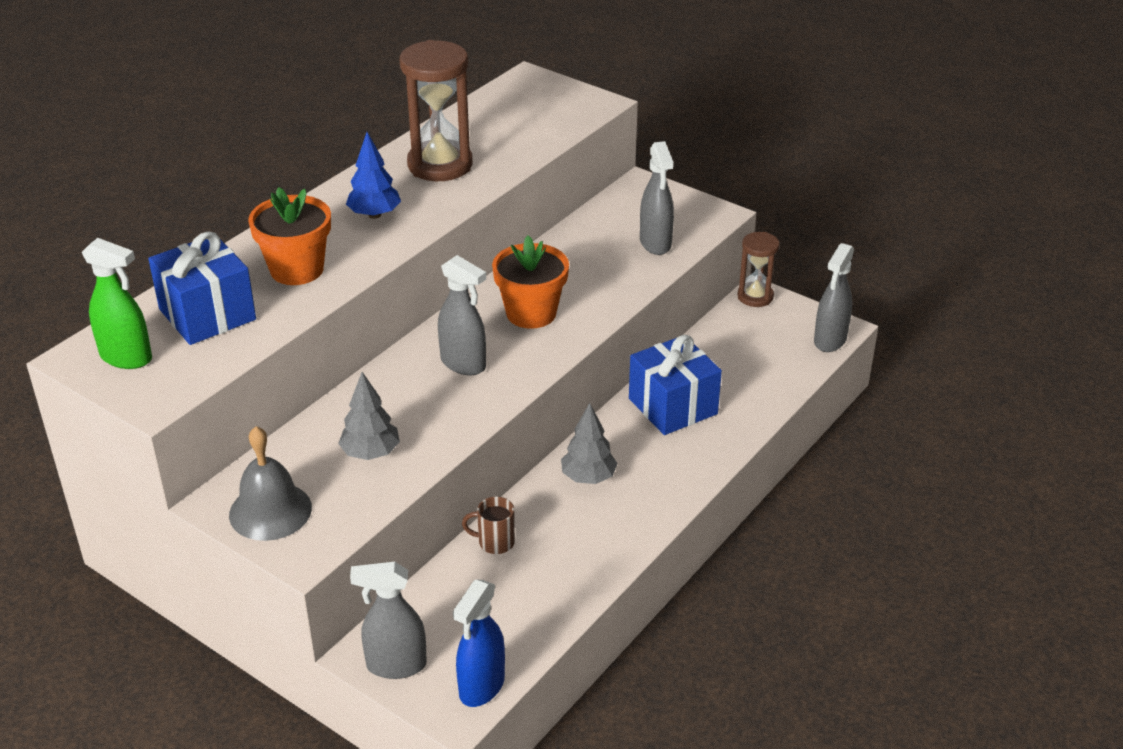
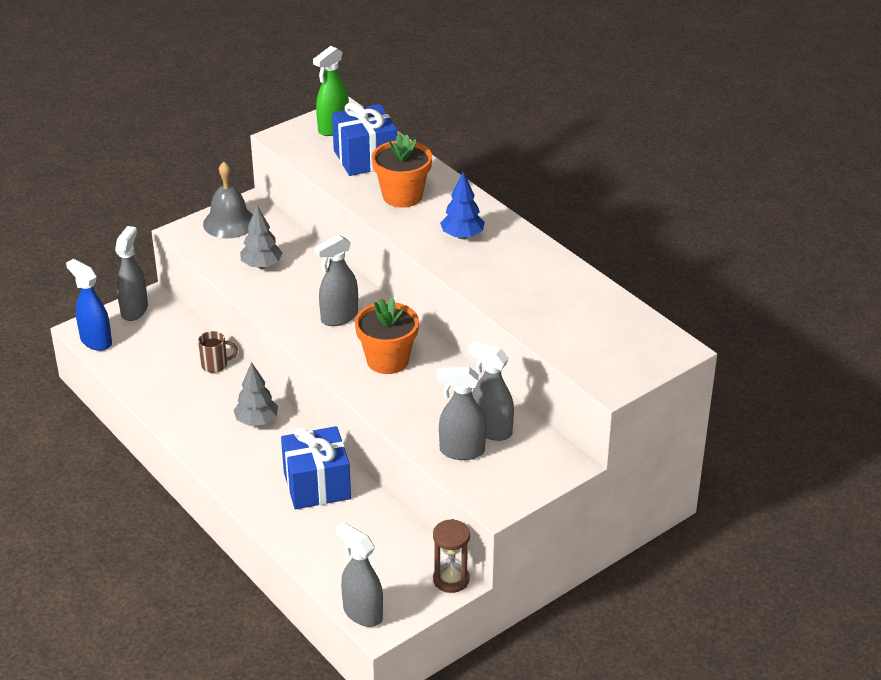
camera: 105 degrees right, 0 degrees up
(440, 165) = (527, 276): brown hourglass -> none
(494, 542) = (215, 365): brown mug -> brown mug turned 60 degrees clockwise
(615, 231) = (491, 430): none -> grey spray bottle

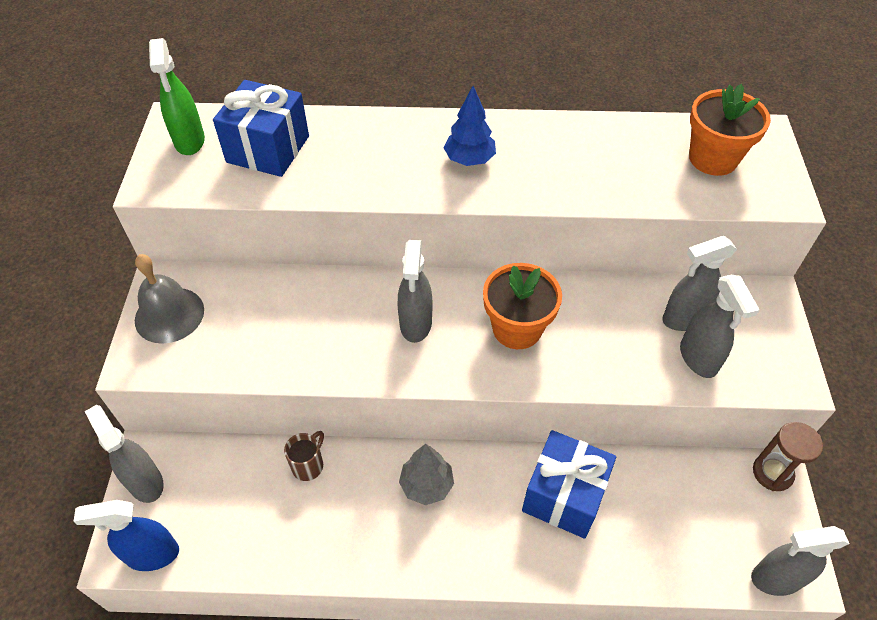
camera: 50 degrees left, 15 degrees up
(262, 265) = (268, 333): grey tree -> none
(402, 196) = (360, 161): orange flower pot -> orange flower pot (713, 158)
(461, 451) = (698, 358): grey spray bottle -> grey spray bottle turned 60 degrees counterclockwise

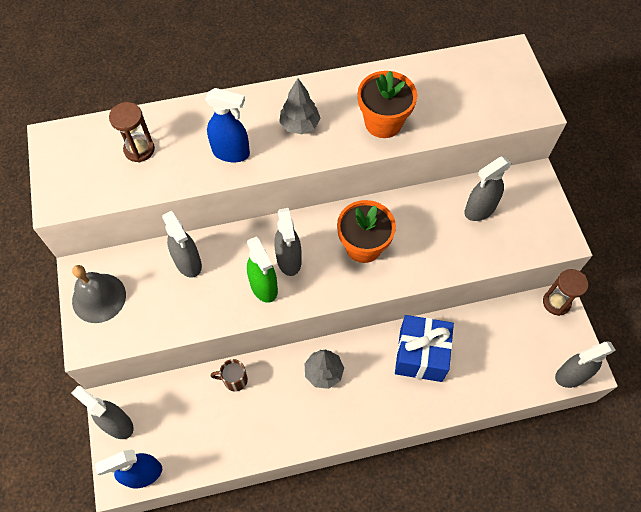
camera: 15 degrees left, 10 degrees up
(189, 141) = (73, 156): green spray bottle -> green spray bottle (264, 287)
(268, 149) = (139, 149): blue gift -> brown hourglass
(308, 465) = (234, 380): brown mug -> brown mug turned 105 degrees counterclockwise
(375, 173) = (231, 153): none -> blue spray bottle
(469, 160) = (299, 125): blue tree -> grey tree
(698, 358) = (495, 239): grey spray bottle -> grey spray bottle (188, 263)
(713, 158) = (479, 85): orange flower pot -> orange flower pot (383, 122)

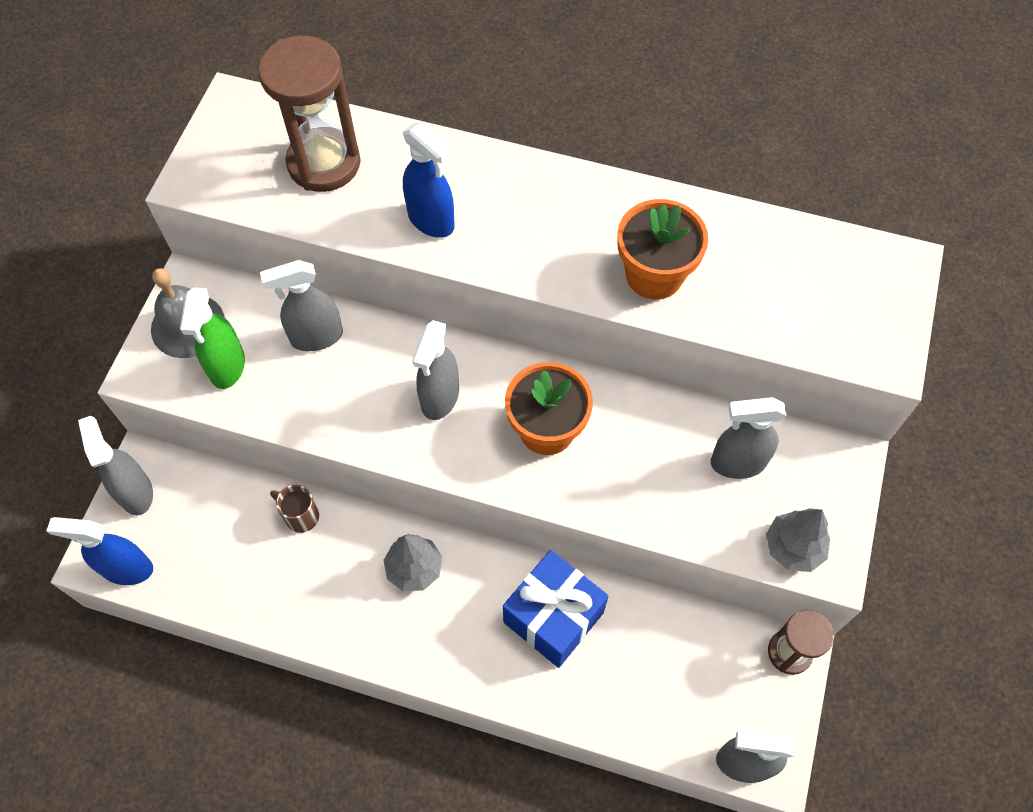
camera: 30 degrees right, 0 degrees up
(139, 149) = (324, 163): brown hourglass -> brown hourglass, size x1.70
(188, 263) = (316, 337): grey spray bottle -> grey spray bottle turned 75 degrees clockwise
(264, 287) = (387, 415): green spray bottle -> green spray bottle (227, 367)
(299, 125) = (541, 226): grey tree -> grey tree (793, 547)

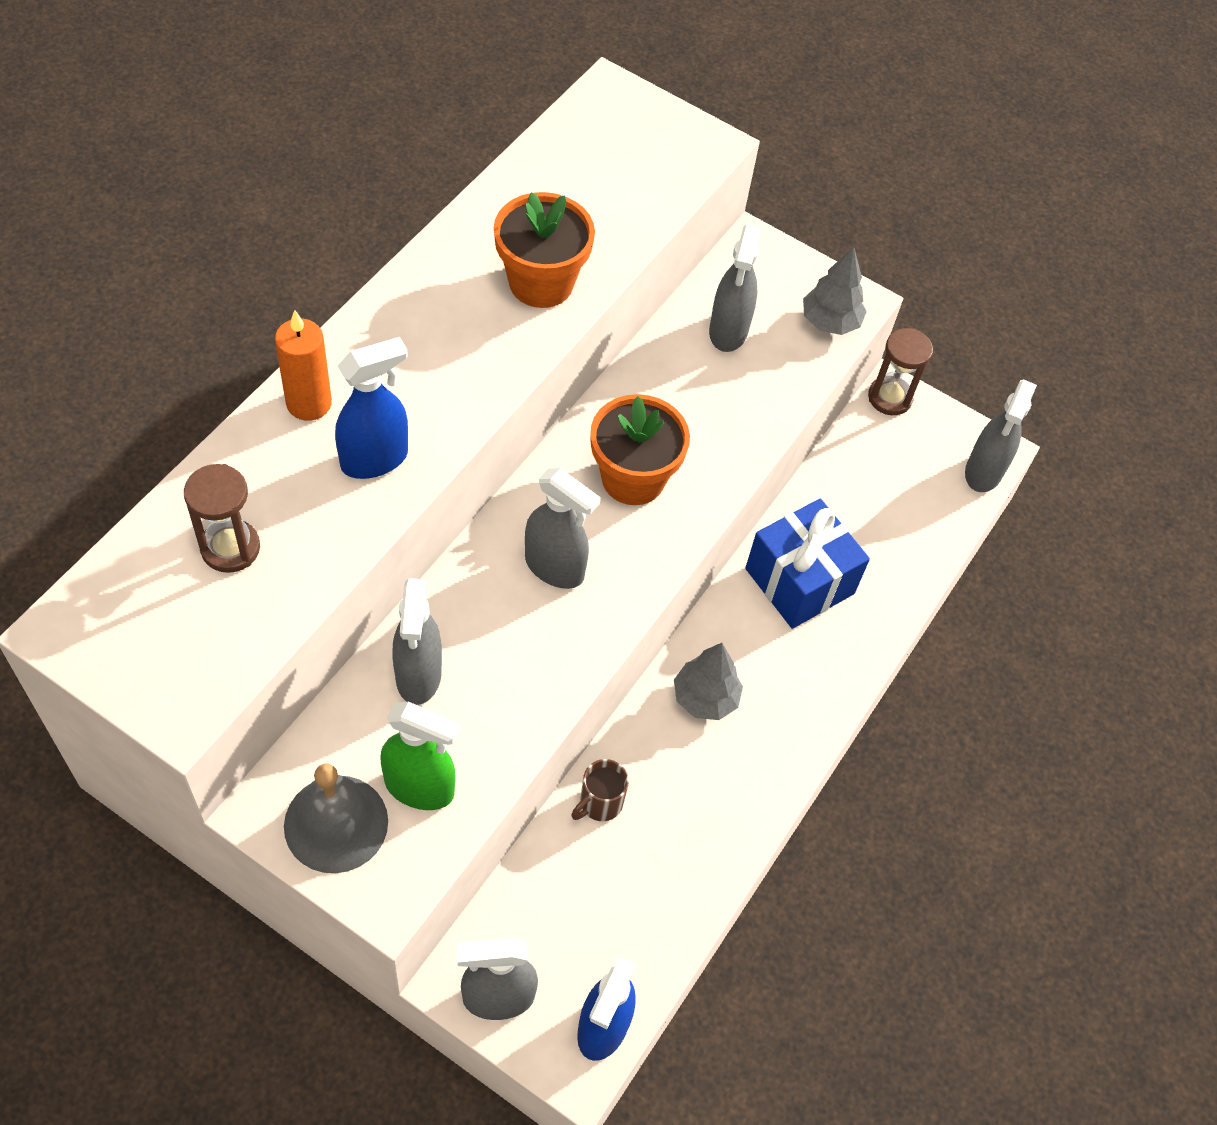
camera: 80 degrees left, 5 degrees down
(324, 163) = (230, 548): brown hourglass -> brown hourglass, size x0.59
(465, 165) = (309, 403): none -> orange candle

